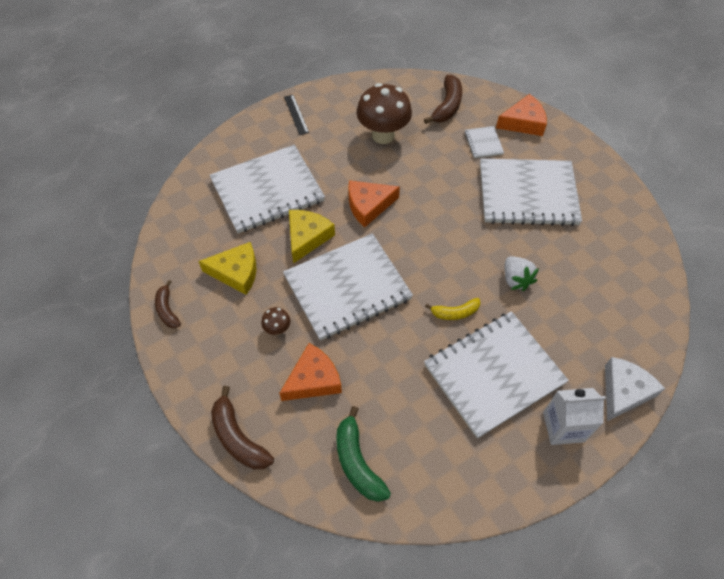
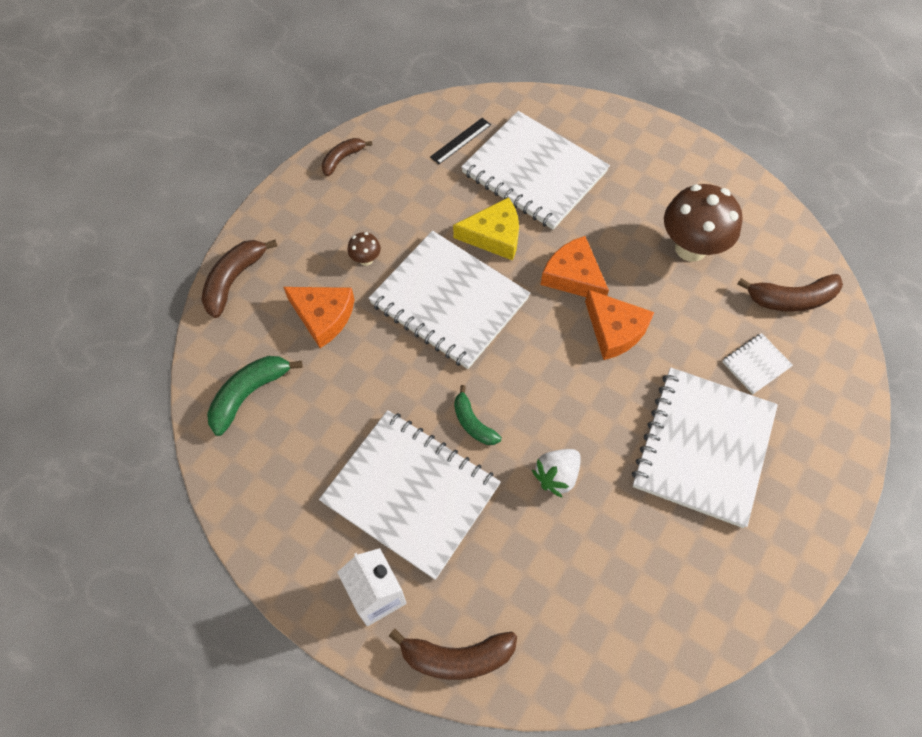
camera: 65 degrees right, 5 degrees up
(236, 272) = (415, 193): yellow cheese -> none
(296, 114) = (661, 149): black ruler -> black ruler (460, 141)
(455, 313) = (473, 423): yellow banana -> green banana
(523, 122) = (829, 401): orange cheese -> orange cheese (614, 330)
(527, 194) = (703, 447): white notebook -> white notebook turned 45 degrees clockwise
(624, 391) = (457, 657): white cheese -> brown banana

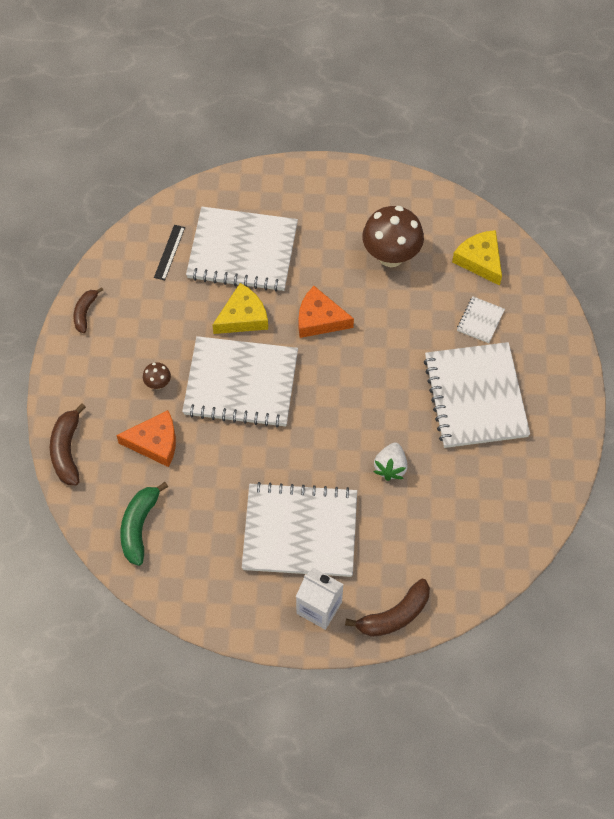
camera: 30 degrees left, 0 degrees up
(473, 423) = (312, 462): green banana -> none
(614, 330) = (371, 345): orange cheese -> none
(791, 299) = (480, 260): brown banana -> yellow cheese

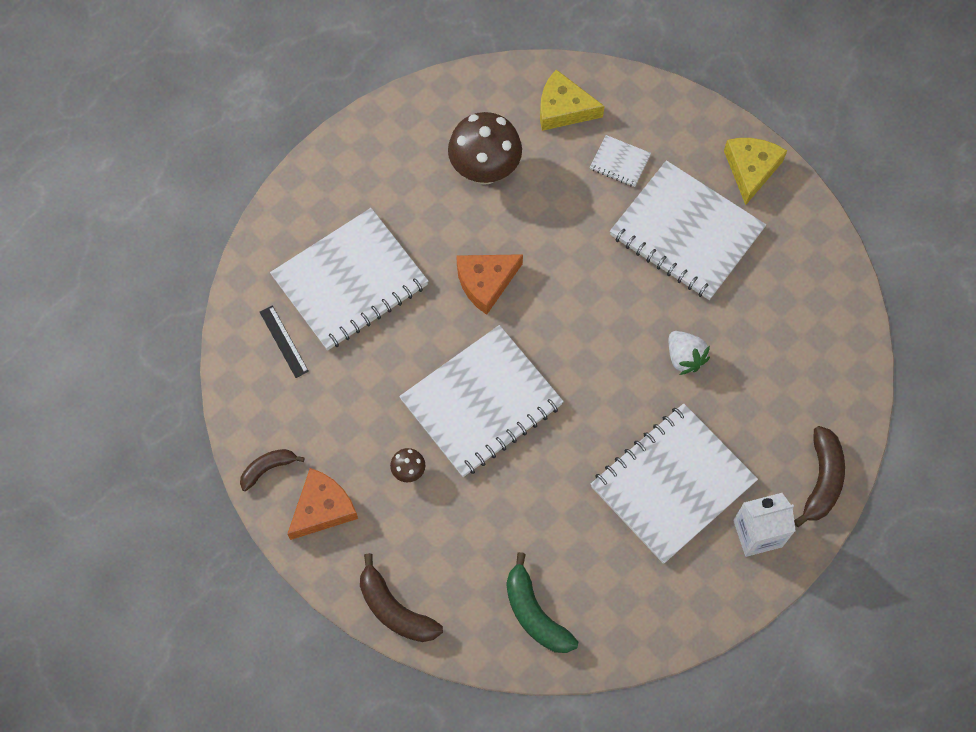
camera: 45 degrees left, 5 degrees up
(85, 312) = (268, 468): brown banana -> brown banana turned 90 degrees clockwise
(155, 442) = (465, 526): orange cheese -> orange cheese (322, 508)
(243, 317) = (417, 341): yellow cheese -> yellow cheese (751, 169)
(480, 320) = (620, 162): white notebook -> white notebook turned 45 degrees counterclockwise

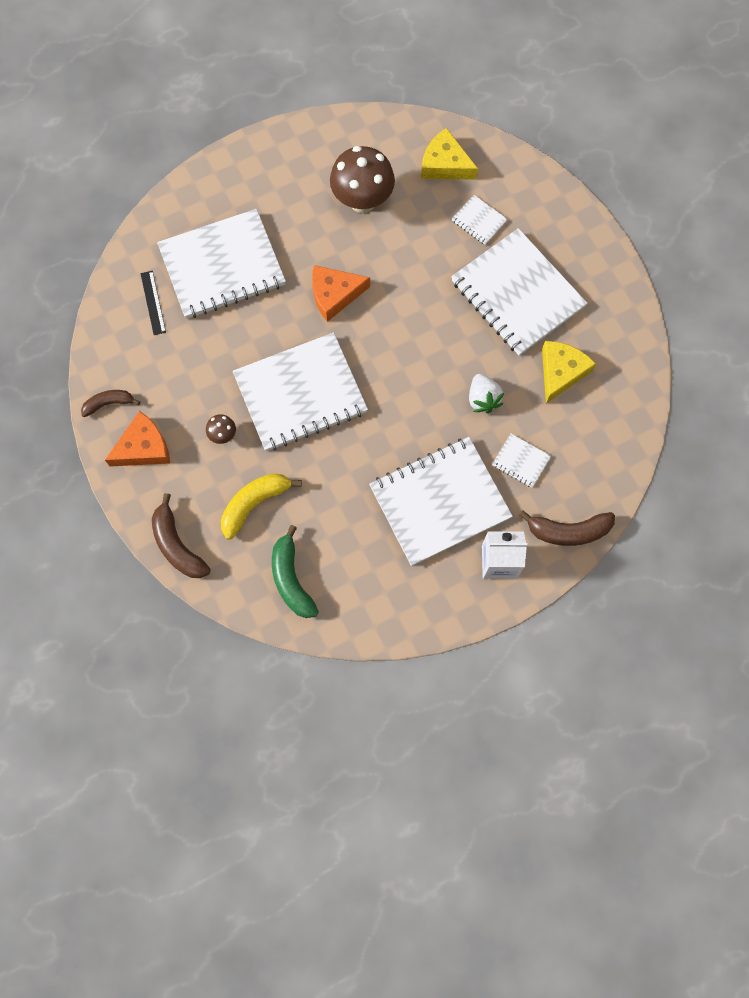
camera: 15 degrees right, 5 degrees up
(467, 539) = (254, 504): none -> yellow banana
(746, 416) = (521, 461): none -> white notebook
(751, 169) = (590, 254): yellow cheese -> yellow cheese (561, 372)
(822, 480) = (568, 531): brown banana -> brown banana turned 60 degrees clockwise

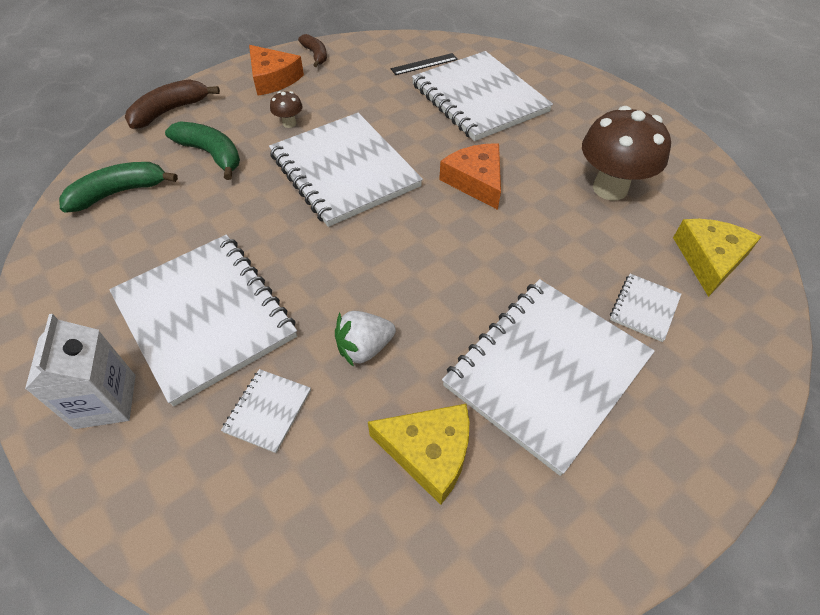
camera: 80 degrees right, 20 degrees down
(254, 504) = (211, 154): yellow banana -> green banana
(568, 531) = (143, 499): brown banana -> none

